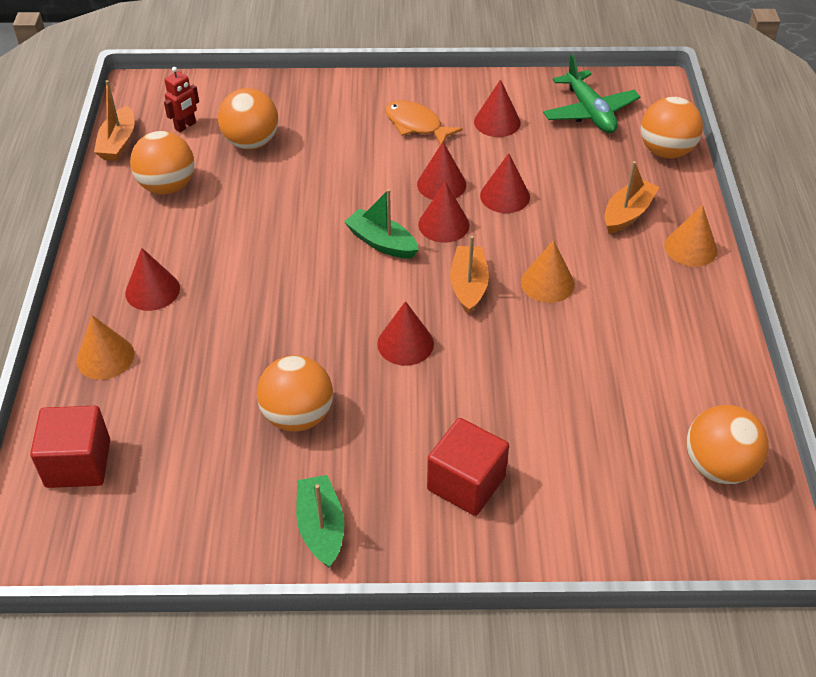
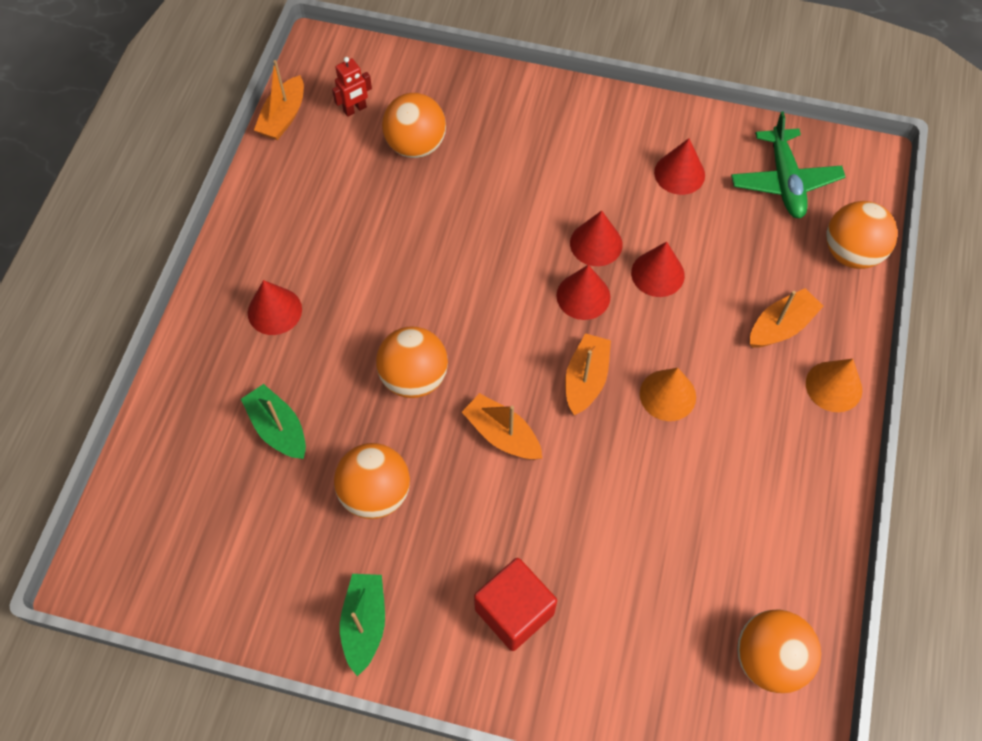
camera: 15 degrees right, 15 degrees up
(78, 463) = (162, 494): red cube -> none
(105, 357) = (213, 379): orange cone -> none
(167, 186) = (319, 184): orange ball -> orange ball (414, 377)
(381, 242) = (513, 304): green boat -> green boat (278, 428)
(405, 343) = (502, 434): red cone -> orange boat
(416, 125) = (592, 159): orange fish -> none

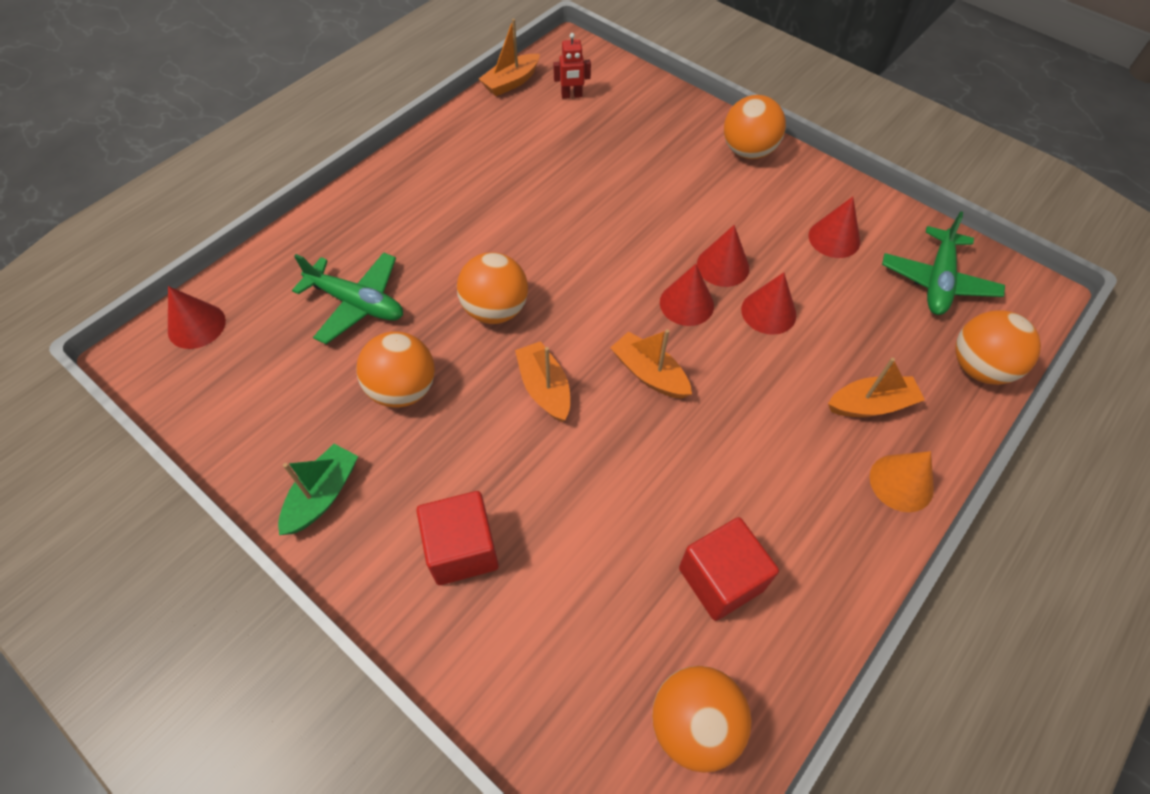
camera: 25 degrees right, 5 degrees down
(274, 311) = (413, 215): red cone -> red cone (196, 326)
(278, 428) = (357, 303): green boat -> green plane
(416, 145) = (606, 137): orange ball -> orange ball (748, 151)
(586, 379) = (649, 374): orange boat -> orange boat turned 90 degrees counterclockwise
(667, 395) = (722, 419): orange cone -> none
(734, 535) = (721, 579): none -> red cube

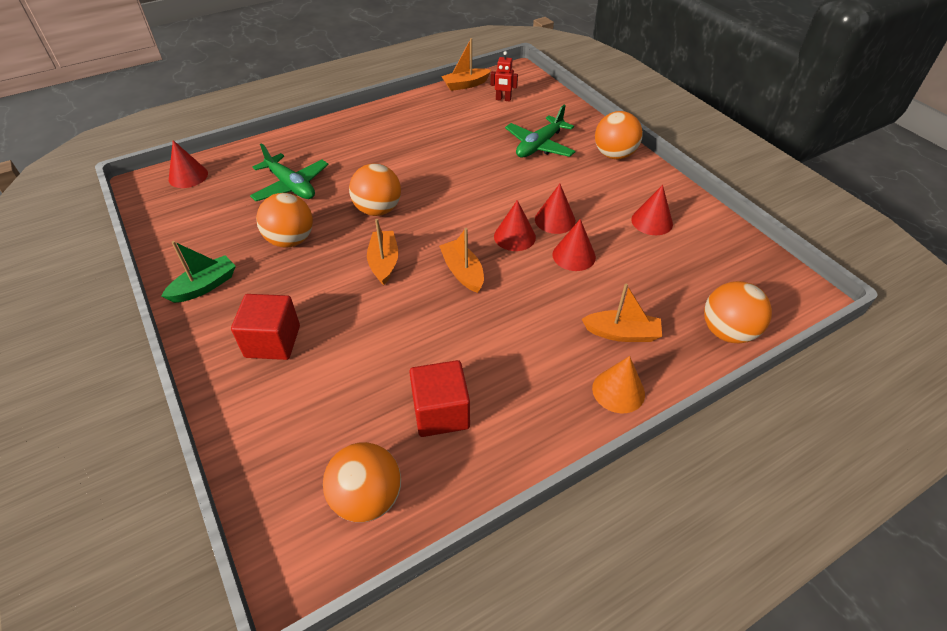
camera: 20 degrees right, 10 degrees down
(937, 281) = (723, 267): green plane -> green plane (539, 146)

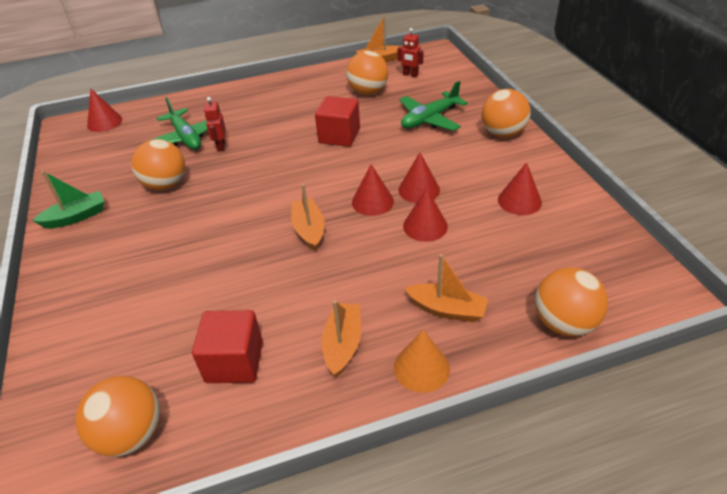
camera: 15 degrees right, 5 degrees down
(272, 341) = (111, 273): red cube -> red cube (339, 136)
(334, 192) = (221, 146): none -> red robot
(378, 210) = (253, 165): orange ball -> orange ball (368, 92)
(384, 262) = (239, 213): orange boat -> orange boat (343, 344)

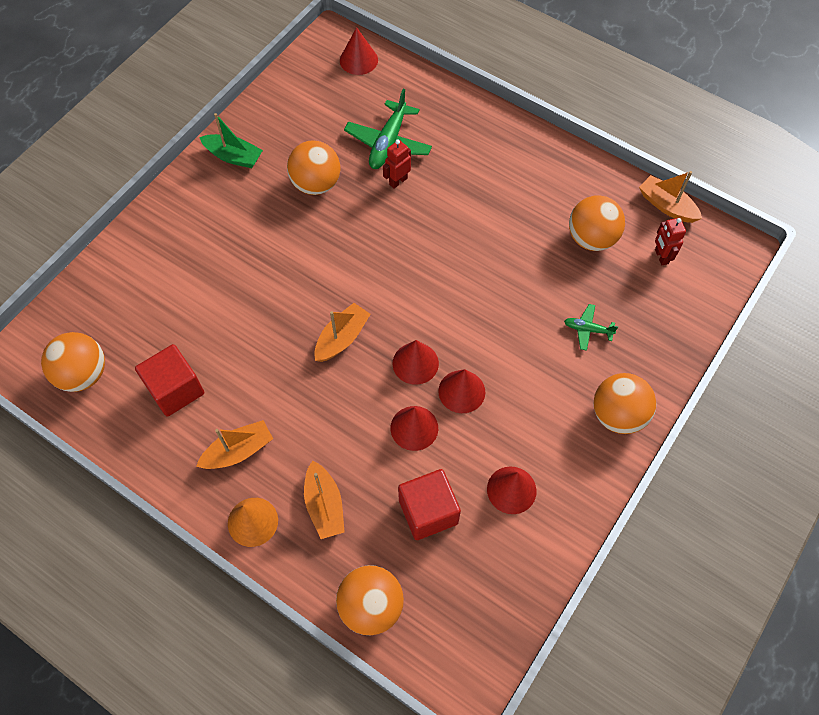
camera: 50 degrees right, 20 degrees up
(339, 136) = (492, 267): red cube -> red cube (428, 511)
(429, 119) = (587, 329): green plane -> green plane, size x0.53

